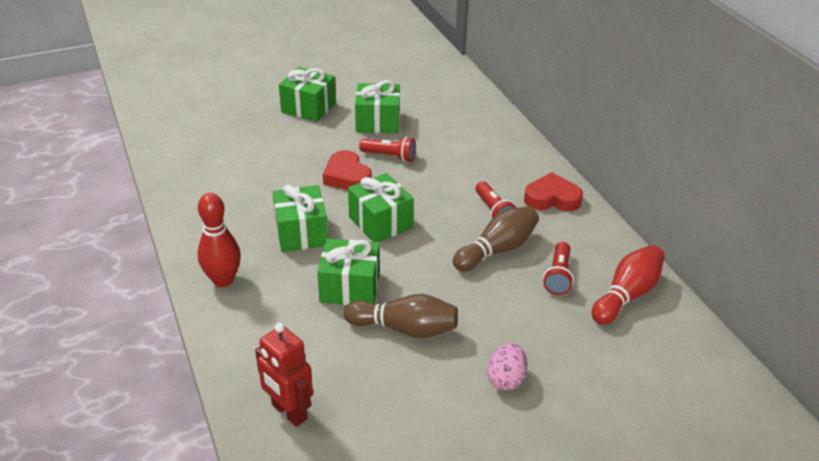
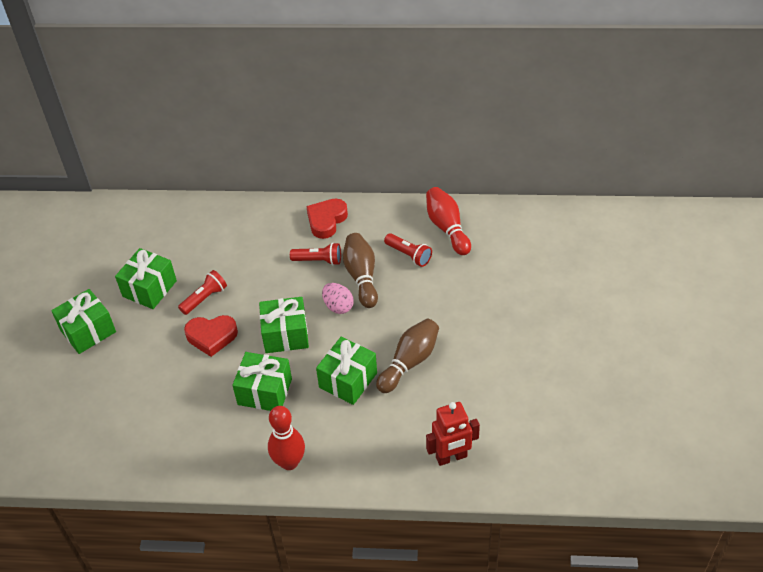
camera: 60 degrees left, 10 degrees up
(506, 379) = (485, 324): pink egg -> pink egg (338, 306)

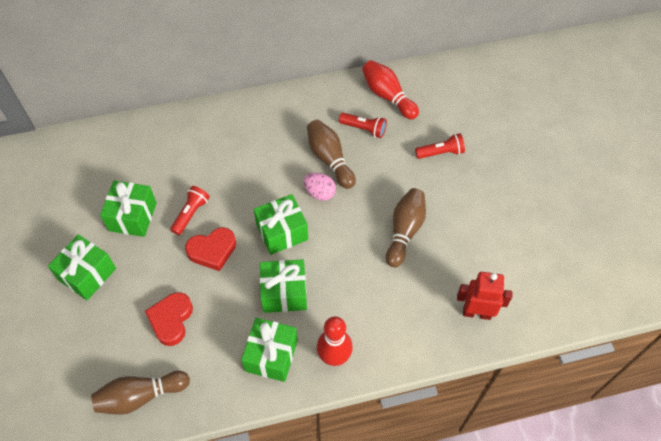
camera: 20 degrees left, 10 degrees up
(93, 450) = (140, 396): none -> brown bowling pin
(318, 260) = (284, 152): red flashlight -> red flashlight (440, 153)
(326, 220) = (276, 112): red heart -> red heart (171, 320)
(348, 380) = (356, 262): green gift -> green gift (271, 355)
(451, 457) = (476, 312): red robot -> red robot turned 135 degrees counterclockwise

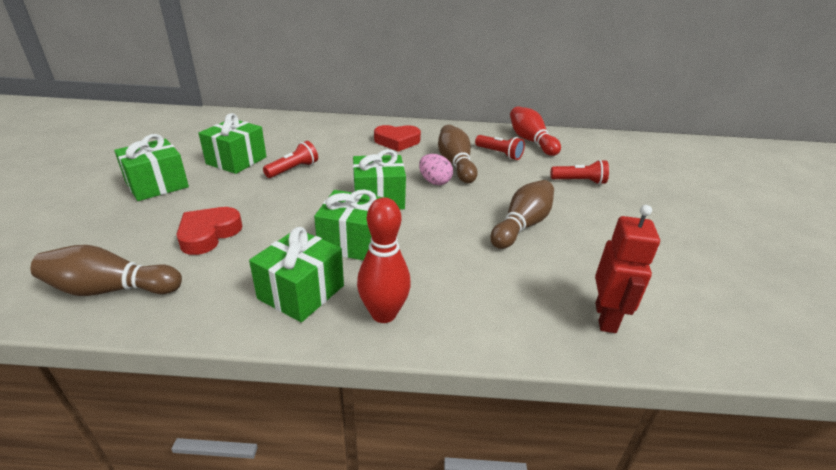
camera: 15 degrees right, 25 degrees down
(212, 251) = (295, 196): red heart -> red heart (397, 141)
(476, 312) = (606, 318): red robot -> red robot turned 75 degrees clockwise

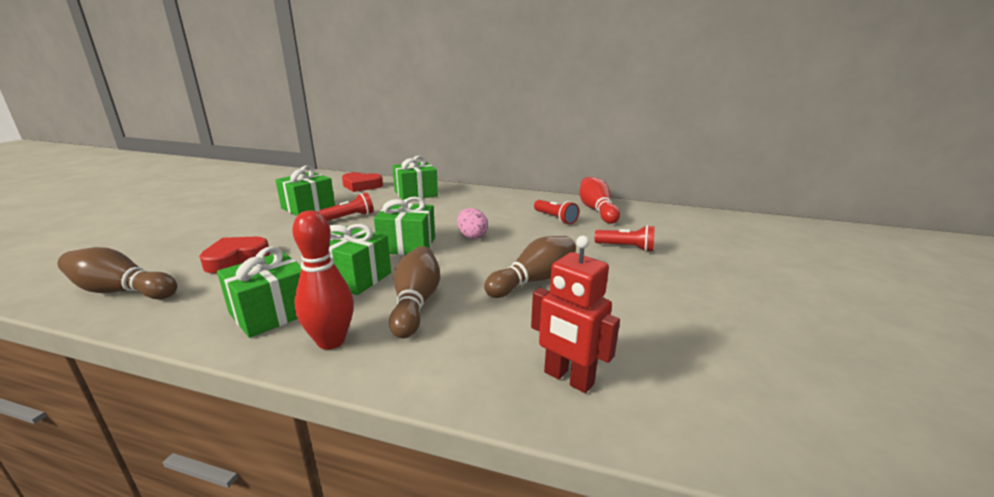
camera: 15 degrees right, 10 degrees down
(157, 185) = (229, 220): green gift -> green gift (416, 194)
(397, 141) = (461, 203): red heart -> red heart (361, 186)
(455, 164) = (504, 224): brown bowling pin -> brown bowling pin (416, 303)
(606, 318) = (568, 378): red robot -> red robot turned 105 degrees clockwise

